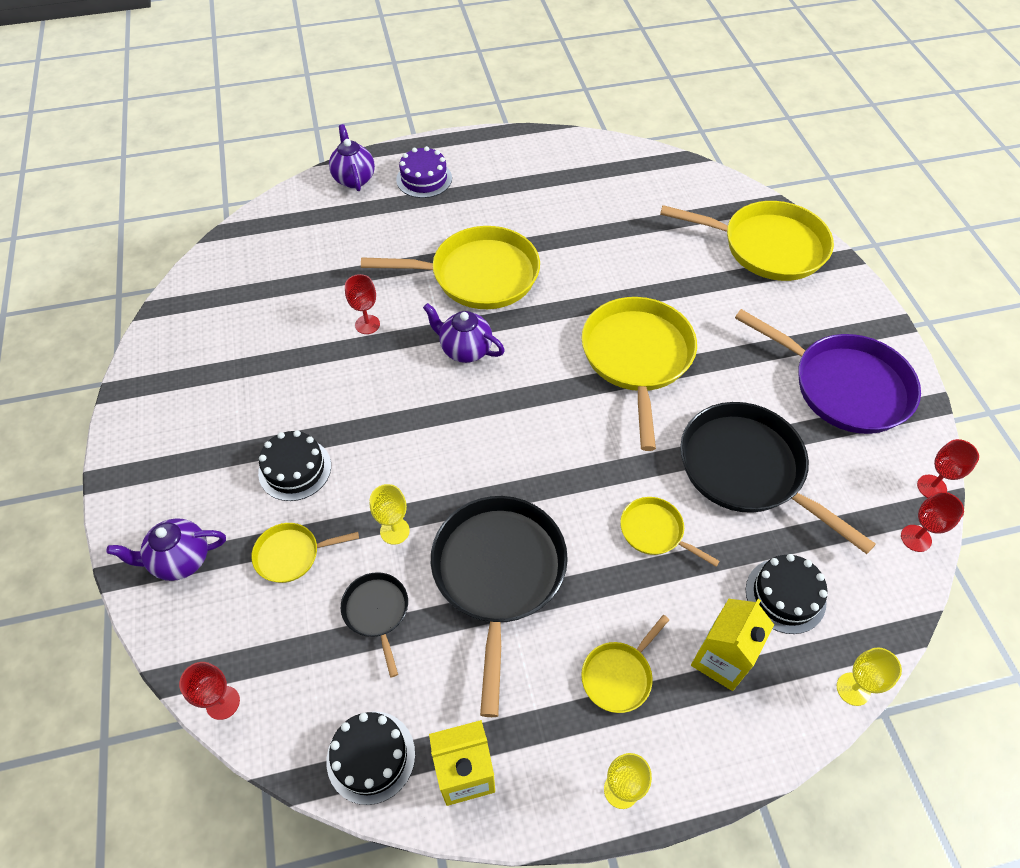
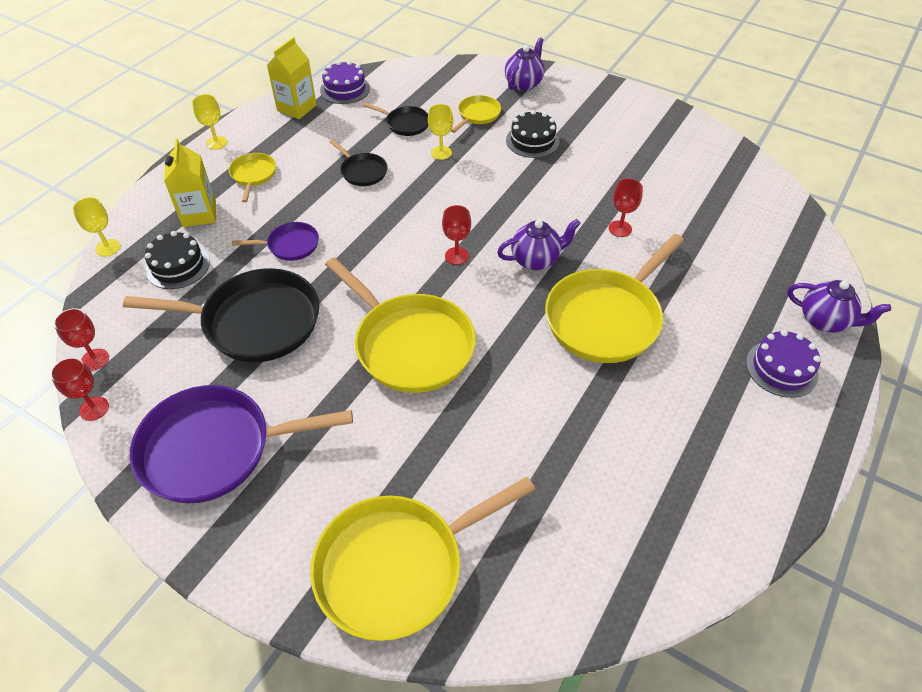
camera: 135 degrees right, 5 degrees down
(223, 702) = (430, 66): red goblet -> red goblet (456, 256)
(371, 757) = (345, 89): black cake -> purple cake
(498, 574) = (362, 171): black pan -> black pan, size x0.48
(655, 531) = (290, 245): yellow pan -> purple pan

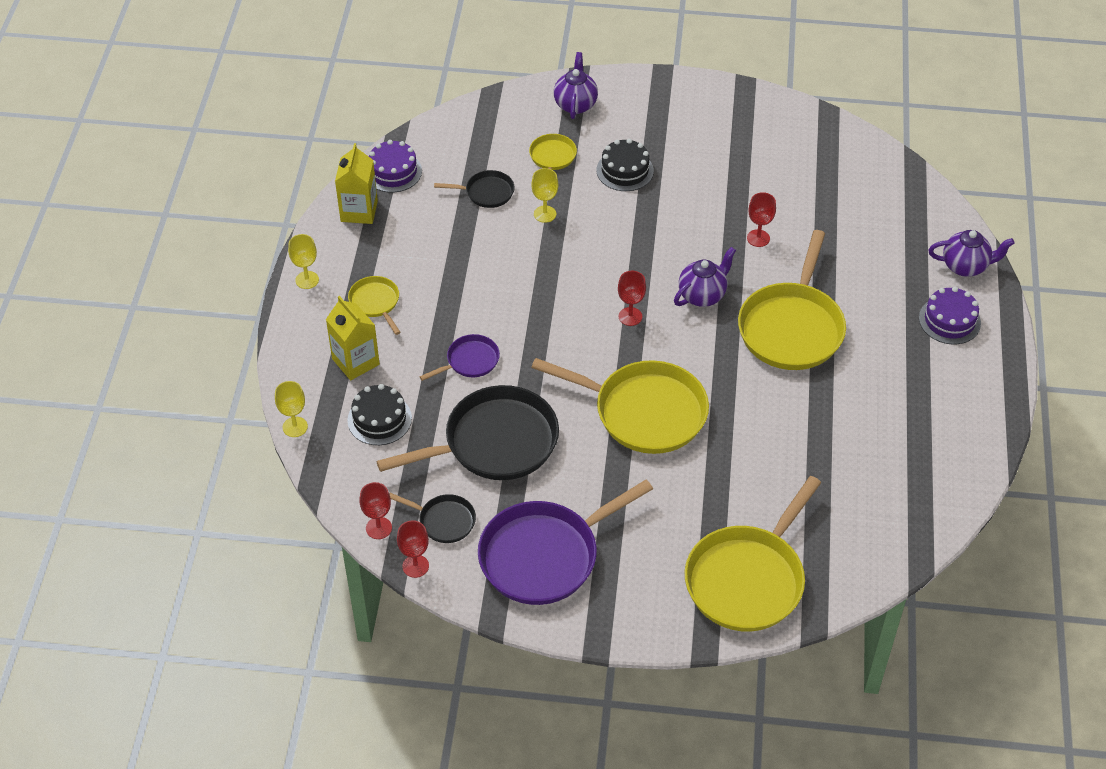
camera: 25 degrees left, 0 degrees up
(362, 171) = (481, 261): black pan -> black pan (444, 521)

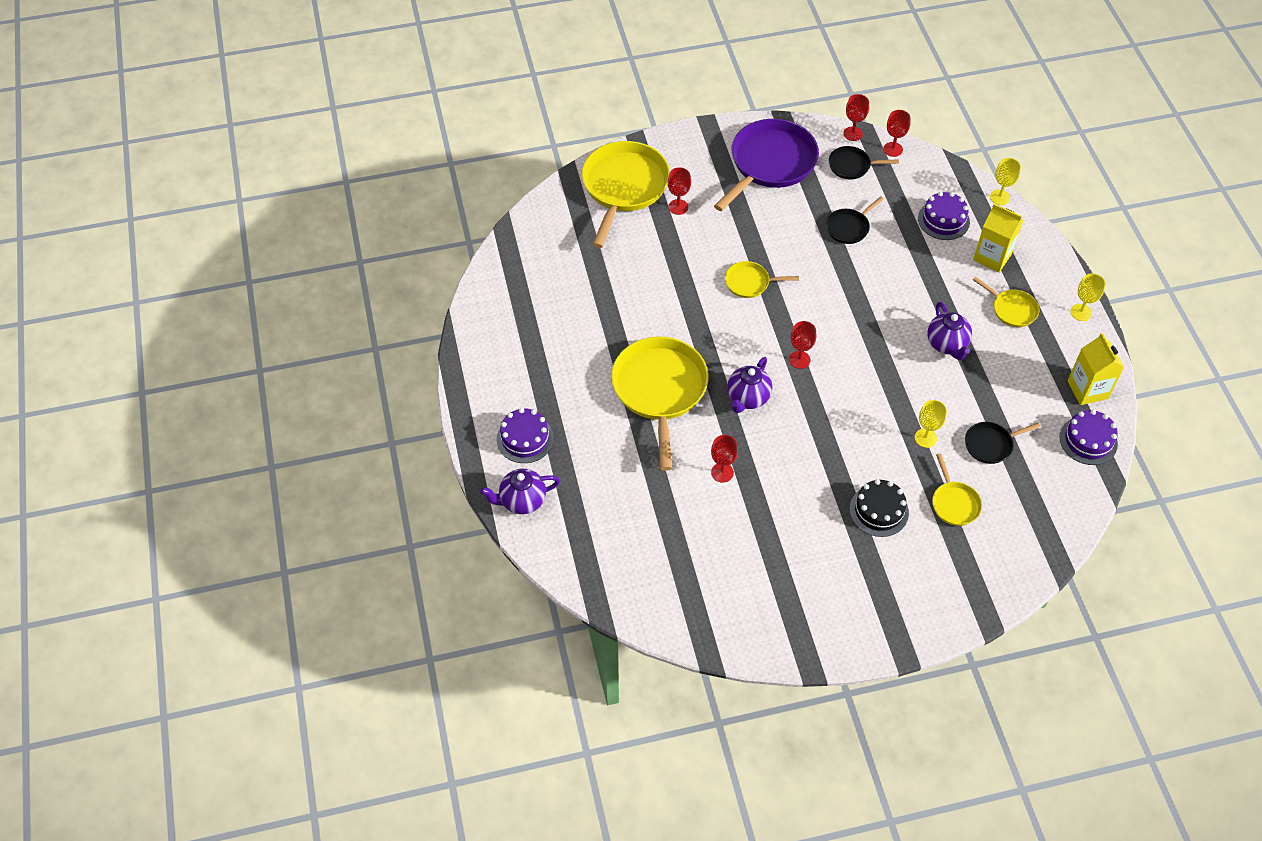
camera: 160 degrees right, 5 degrees up
(379, 419) = (943, 220): black cake -> purple cake
(470, 361) = (905, 283): purple pan -> none
(494, 443) = (849, 227): black pan -> black pan, size x0.48
(575, 104) = (969, 578): purple teapot -> purple teapot (947, 344)
(644, 412) = (750, 282): yellow pan -> yellow pan, size x0.48
(688, 531) = (678, 207): none -> red goblet

